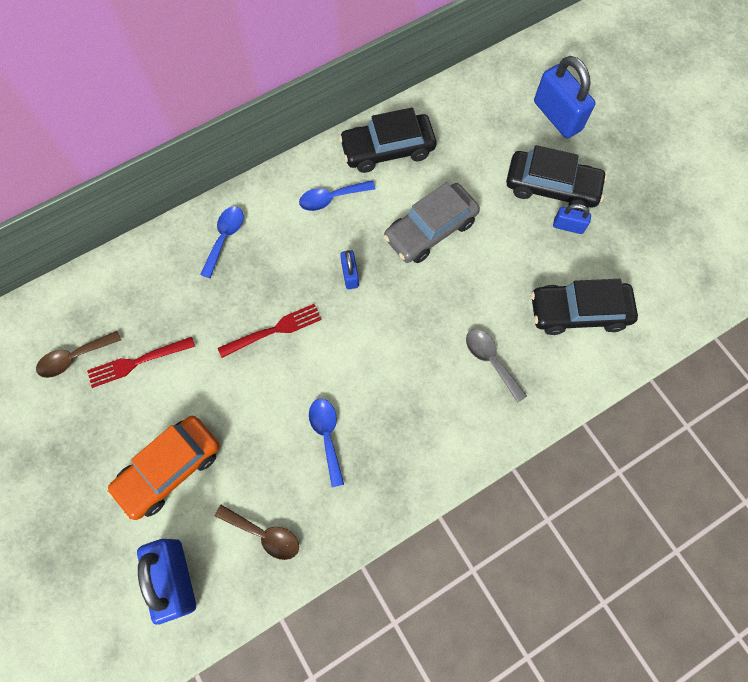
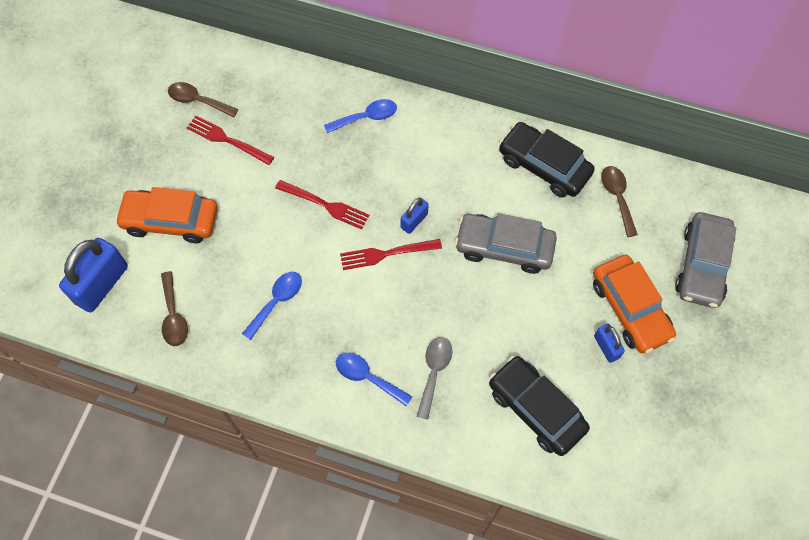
camera: 50 degrees right, 5 degrees down
(331, 198) = (464, 160): blue spoon -> blue spoon (367, 377)
(360, 317) = (386, 254): none -> red fork
(457, 124) = (617, 197): none -> brown spoon
(551, 187) = (630, 309): black car -> orange car
(557, 116) = (702, 265): blue padlock -> grey car

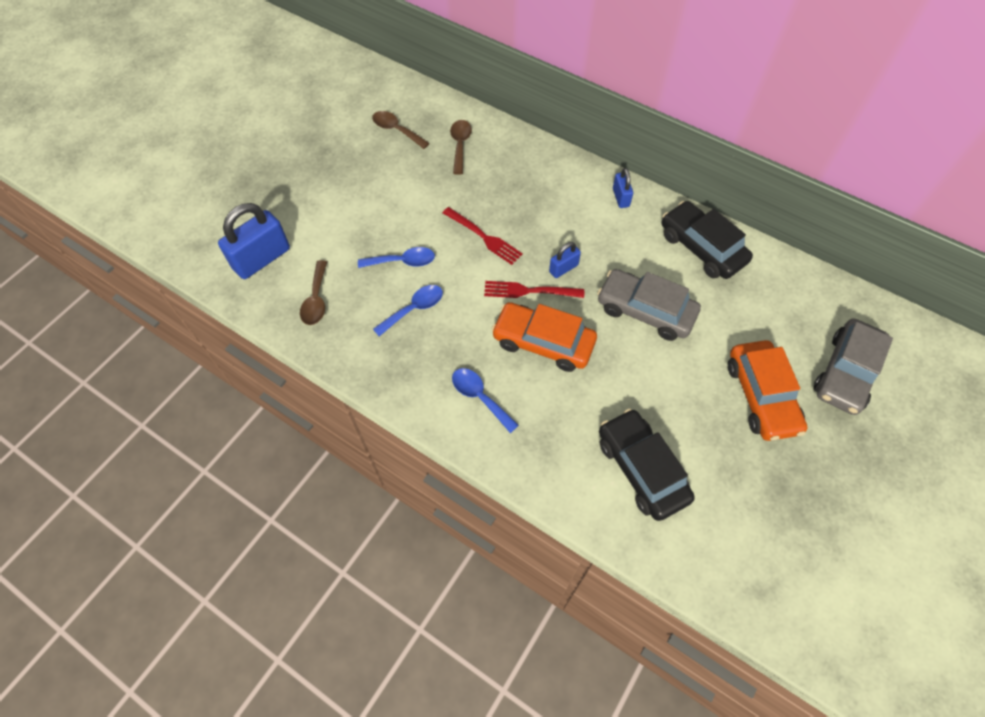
camera: 15 degrees right, 5 degrees down
(170, 221) = (340, 220): orange car -> orange car (543, 342)
(227, 140) = (412, 166): red fork -> none
(366, 117) = (543, 173): blue spoon -> blue spoon (403, 261)
(434, 372) = (546, 408): grey spoon -> none
(606, 347) = (728, 427): blue padlock -> blue padlock (620, 197)
(617, 197) = (769, 291): brown spoon -> brown spoon (460, 145)

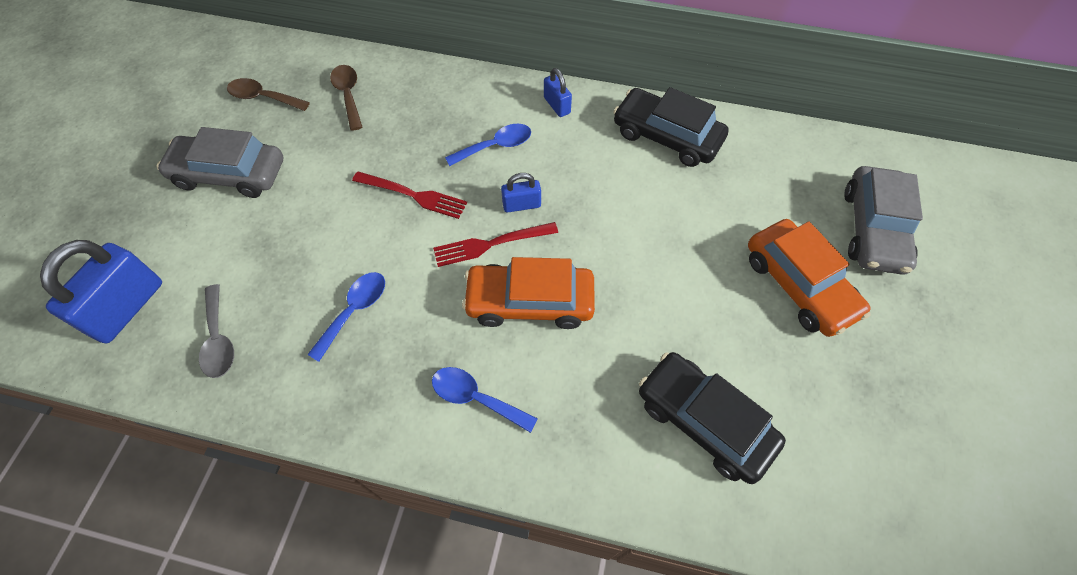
camera: 20 degrees left, 0 degrees up
(316, 300) = (219, 339): brown spoon -> grey spoon
(403, 261) = (321, 255): blue spoon -> blue spoon (496, 146)
(563, 268) = (521, 205): blue padlock -> blue padlock turned 45 degrees clockwise
(645, 311) = (633, 227): grey car -> grey car (229, 174)

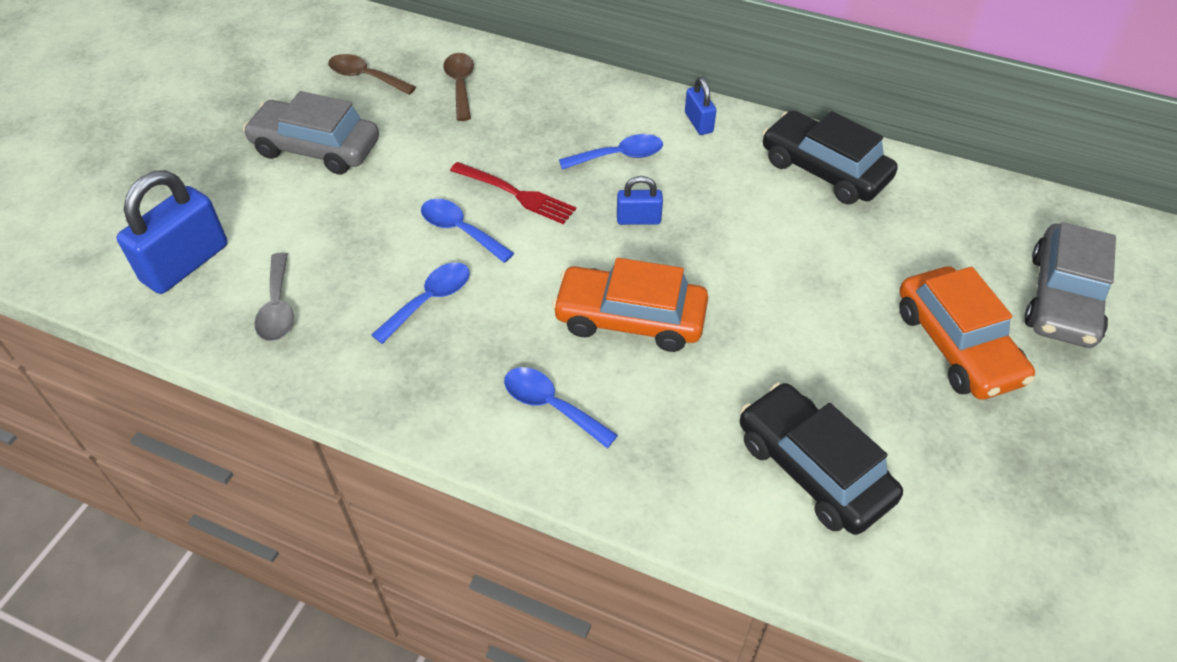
camera: 10 degrees right, 10 degrees down
(370, 238) = (460, 230): none -> blue spoon
(491, 244) = (596, 254): red fork -> none

